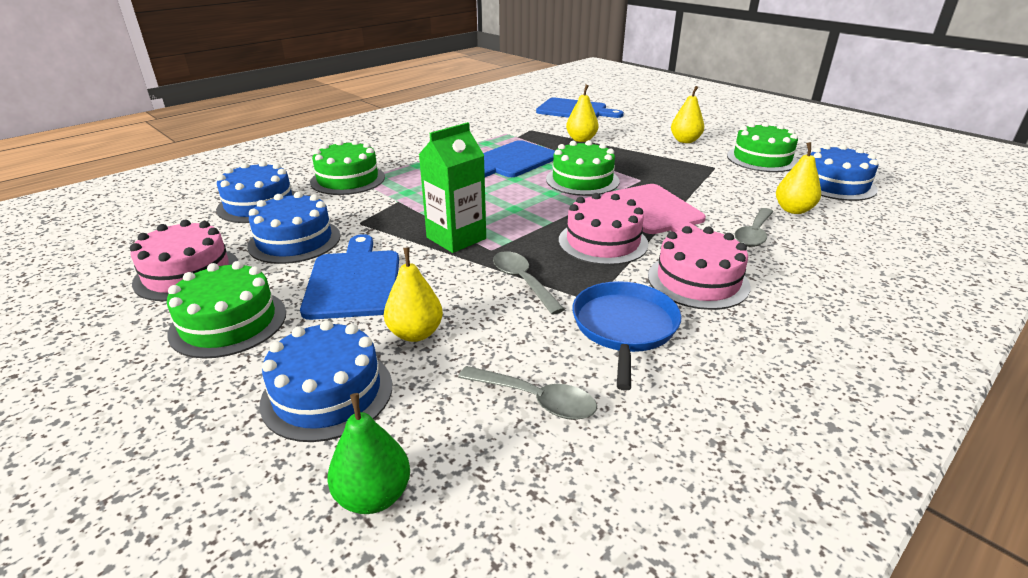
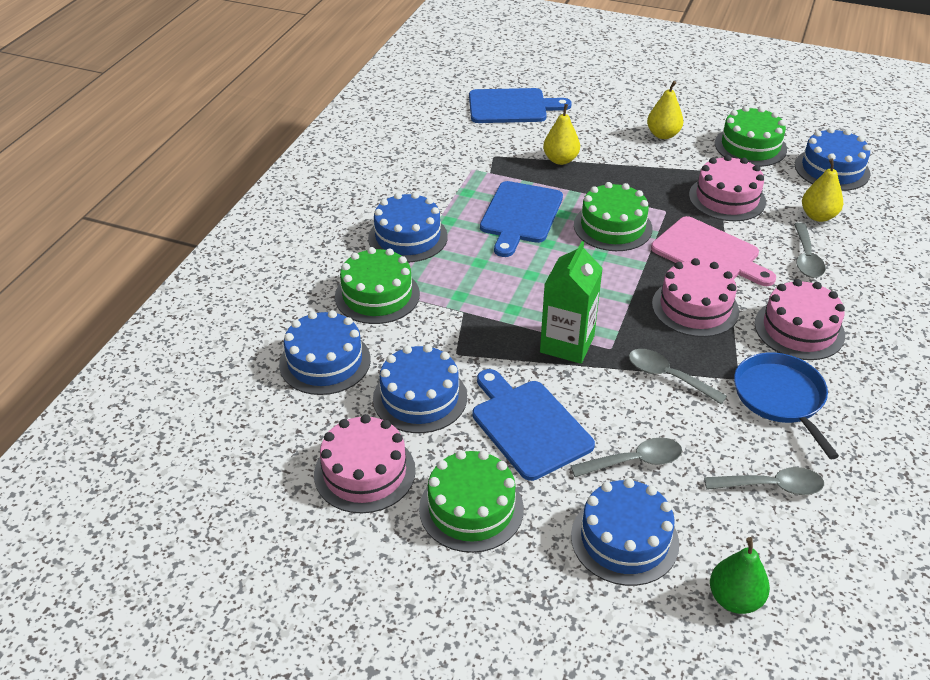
camera: 25 degrees left, 10 degrees up
(412, 156) = (408, 237): none -> blue cake
(415, 333) = (634, 461): yellow pear -> grey spoon
(708, 183) = (727, 198): none -> pink cake

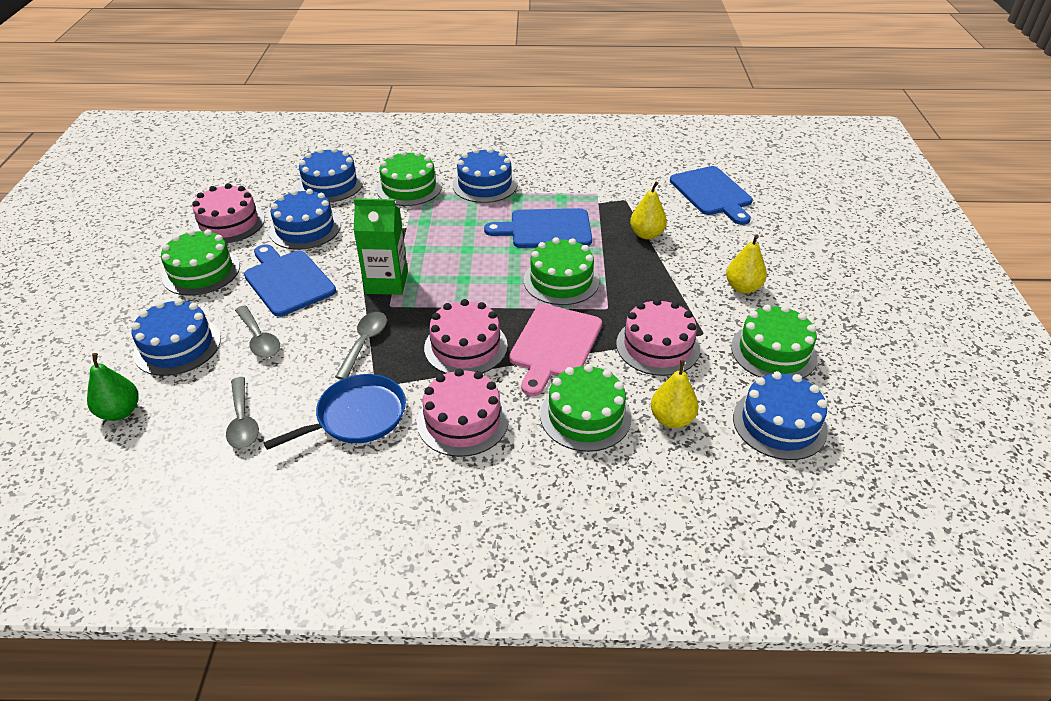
camera: 70 degrees right, 0 degrees up
(528, 425) = (287, 281): blue cutting board -> blue cutting board turned 75 degrees counterclockwise
(806, 258) = (585, 416): grey spoon -> green cake

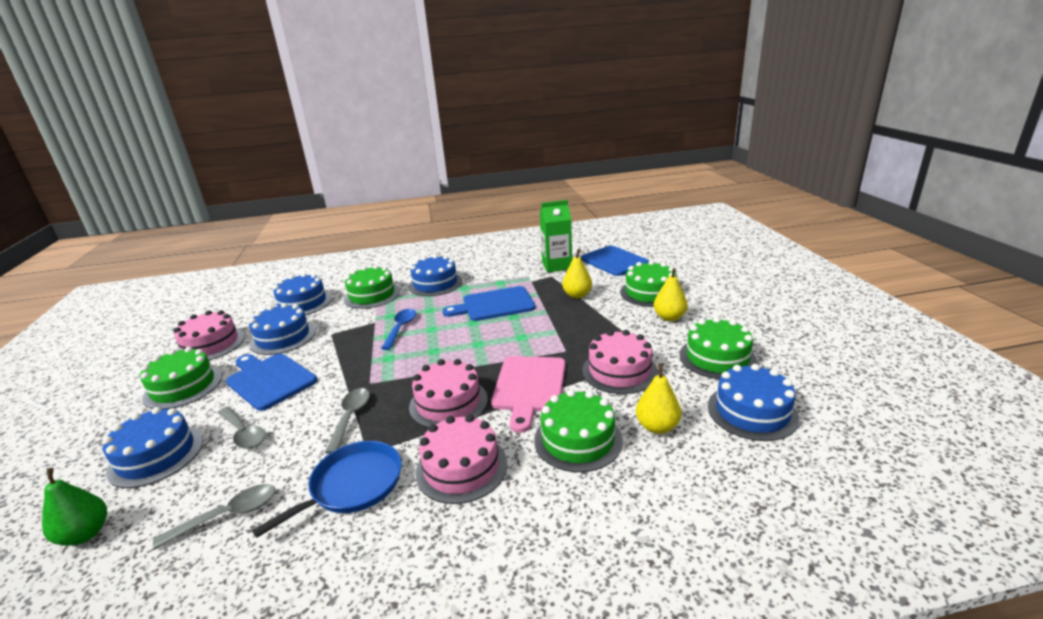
camera: 10 degrees left, 15 degrees down
(243, 421) = (228, 515): grey spoon -> grey spoon turned 90 degrees counterclockwise
(386, 283) = (364, 365): green carton -> green carton (557, 266)
(434, 241) = (401, 328): none -> blue spoon
(561, 280) = (519, 337): green cake -> green cake (650, 293)

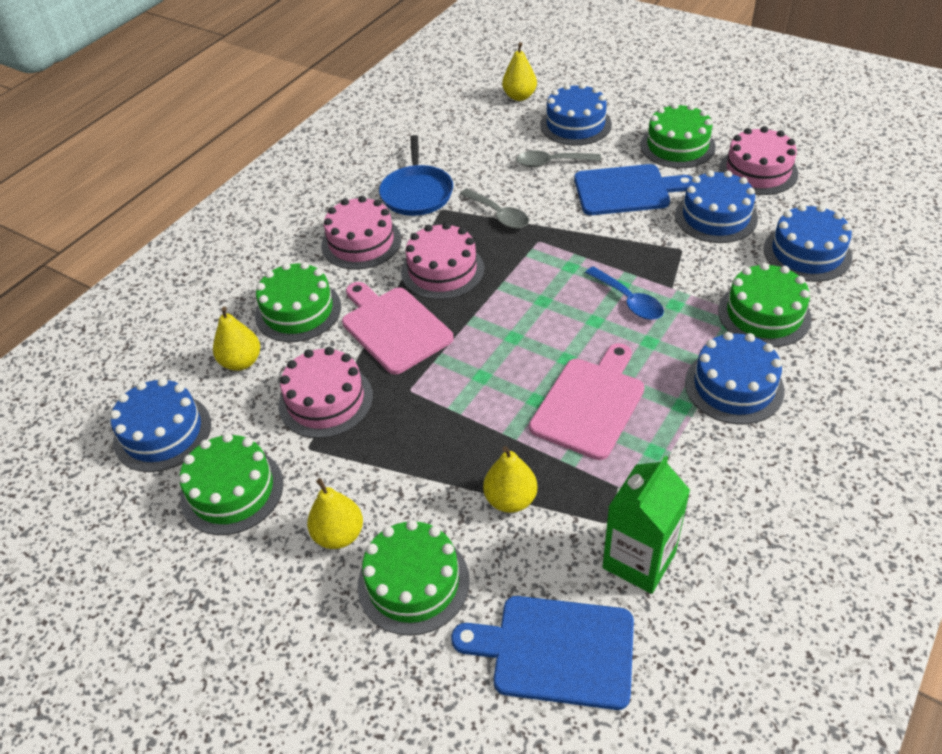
camera: 135 degrees right, 20 degrees up
(85, 534) = (519, 96): green pear -> yellow pear
(228, 515) = (462, 143): grey spoon -> none
(494, 305) = (590, 403): blue cutting board -> pink cutting board

